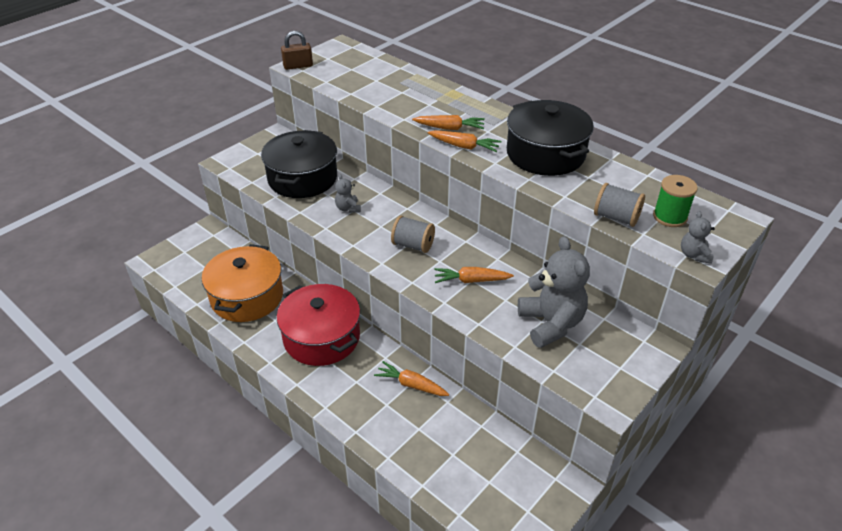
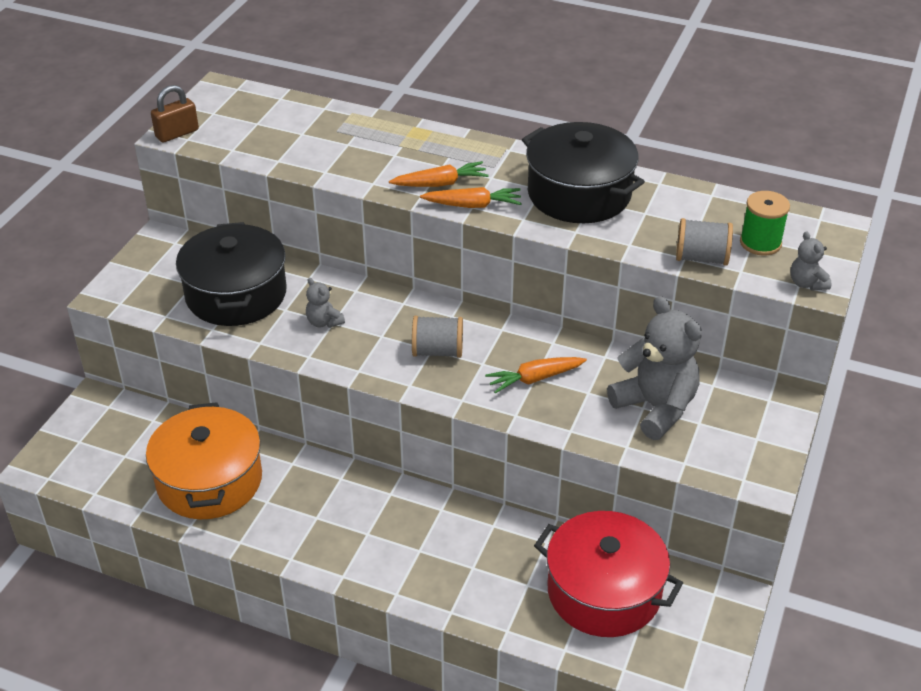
camera: 20 degrees left, 0 degrees up
(321, 337) = (344, 507): red pot -> red pot (604, 591)
(411, 384) = (491, 534): orange carrot -> none

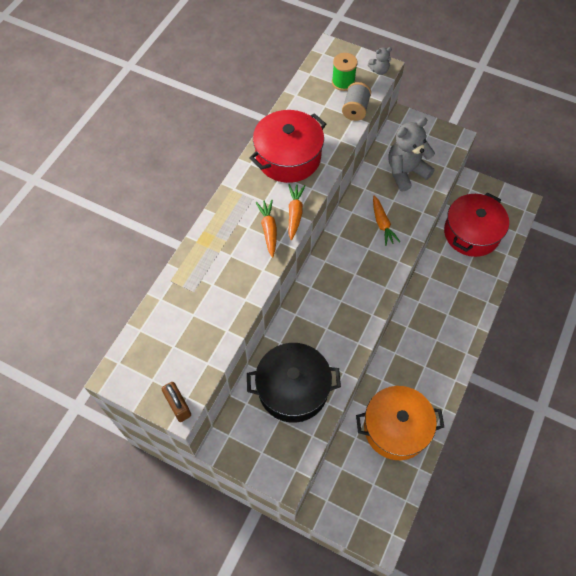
camera: 85 degrees left, 20 degrees up
(324, 322) = (326, 333): grey teddy bear -> none
(438, 351) = (357, 270): grey spool -> none
(579, 194) = (288, 157): black pot -> red pot

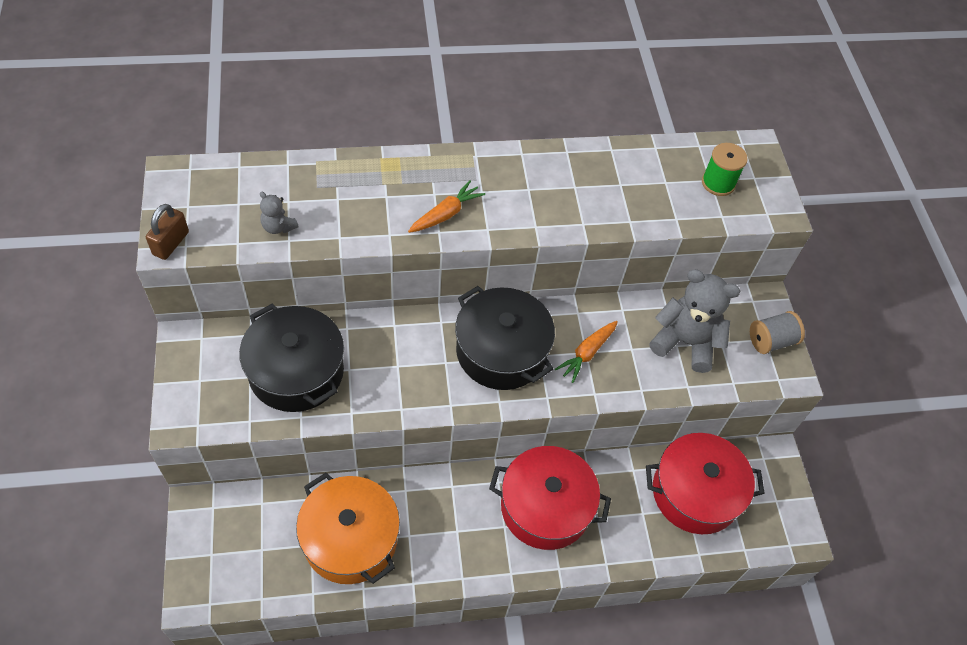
camera: 50 degrees right, 5 degrees down
(288, 157) = (560, 183): red pot -> red pot (545, 507)
(295, 213) = (488, 227): orange carrot -> none
(352, 266) = (501, 351): none -> black pot
(355, 110) = (688, 214): grey spool -> grey spool (771, 341)
(379, 70) = (772, 210): grey teddy bear -> grey teddy bear (278, 227)

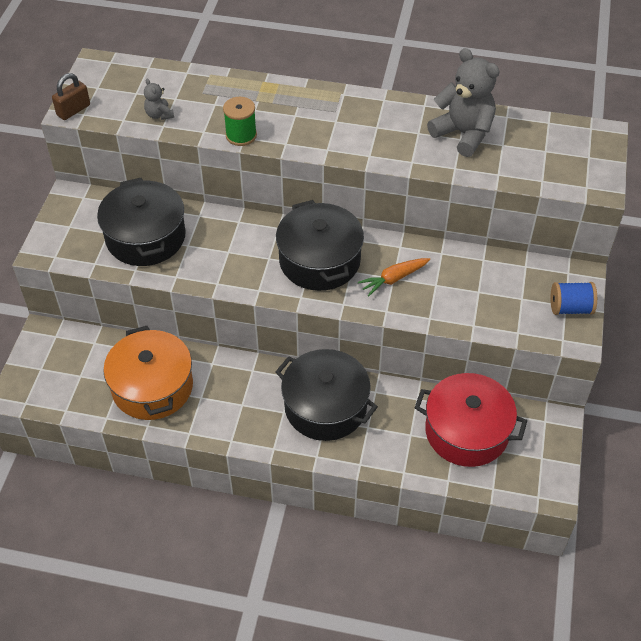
camera: 25 degrees right, 5 degrees down
(446, 214) = (298, 131): orange carrot -> none
(545, 507) = (325, 407): red pot -> black pot
(685, 342) = (488, 290): grey teddy bear -> grey teddy bear (463, 134)
(718, 183) = (551, 154): green spool -> green spool (241, 135)
(771, 341) = (570, 308): grey spool -> blue spool

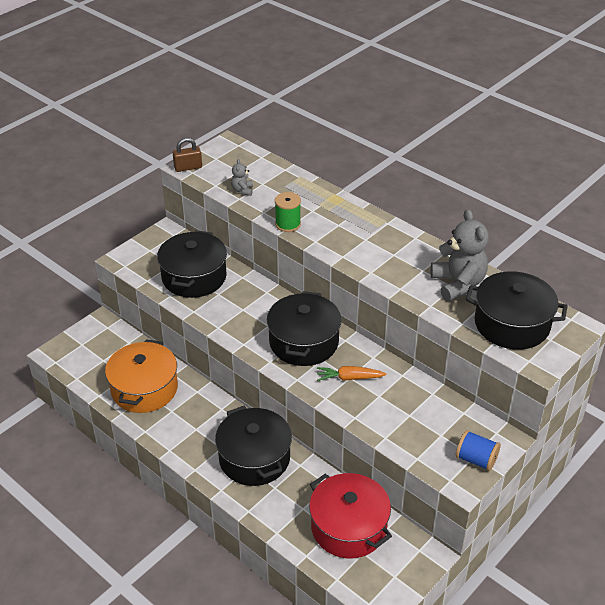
camera: 30 degrees right, 10 degrees down
(543, 156) = (512, 324): none -> black pot

